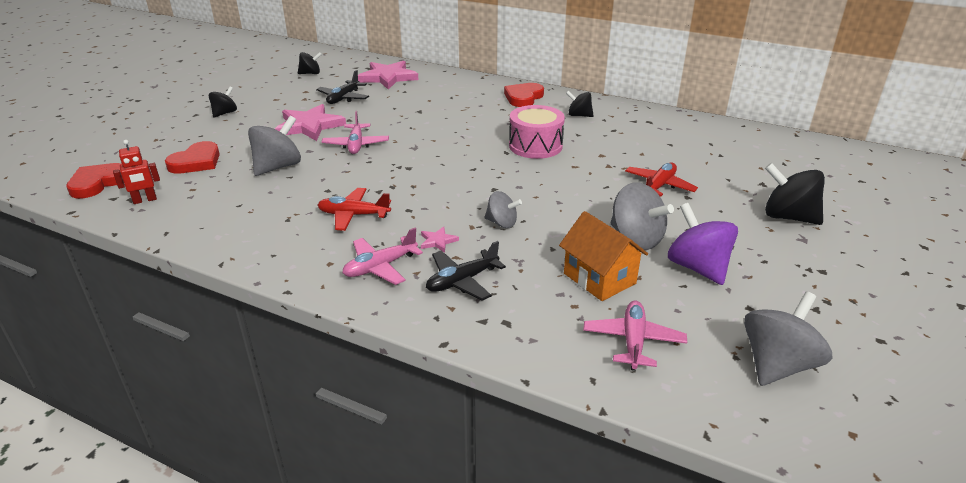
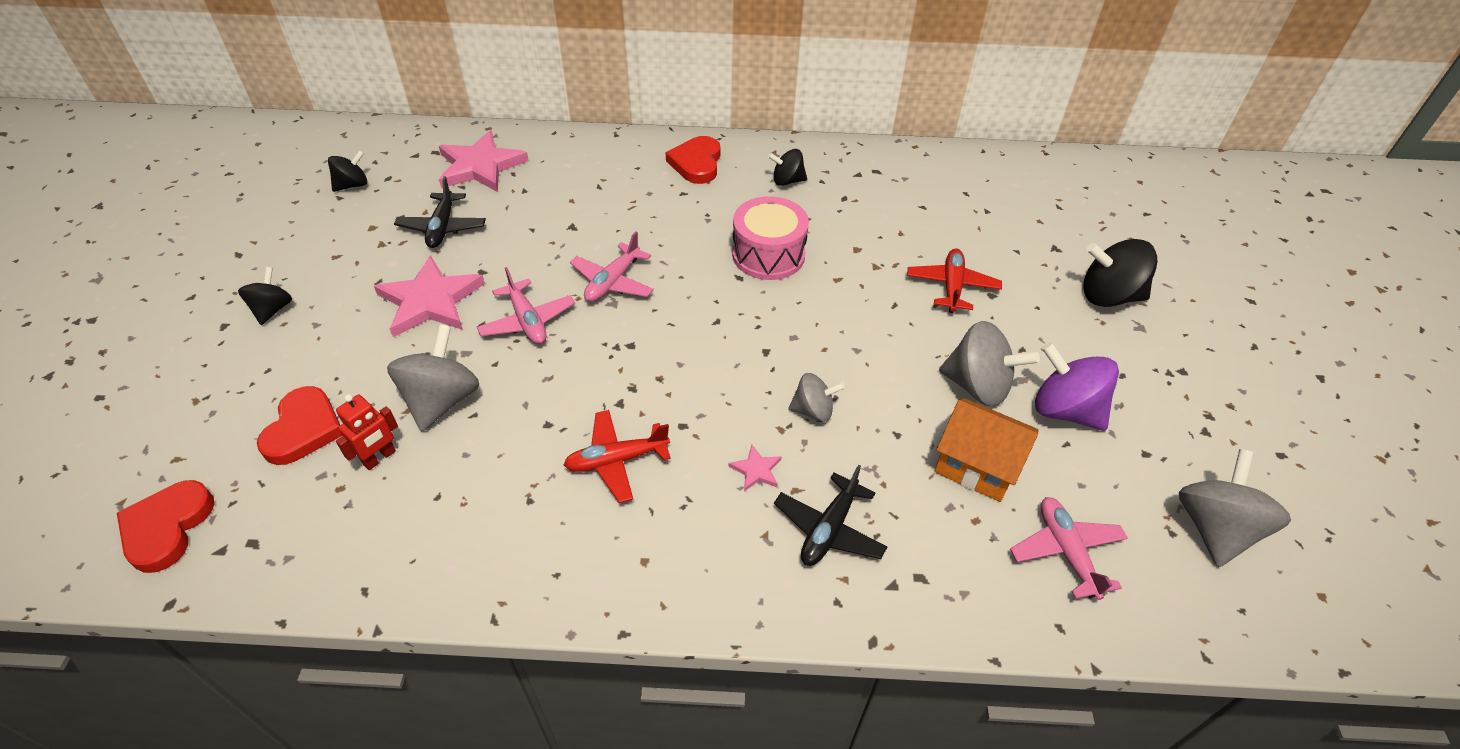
camera: 25 degrees left, 15 degrees up
(145, 200) = (279, 537): red robot -> red robot (379, 458)
(380, 267) = (714, 543): pink plane -> pink plane (613, 282)

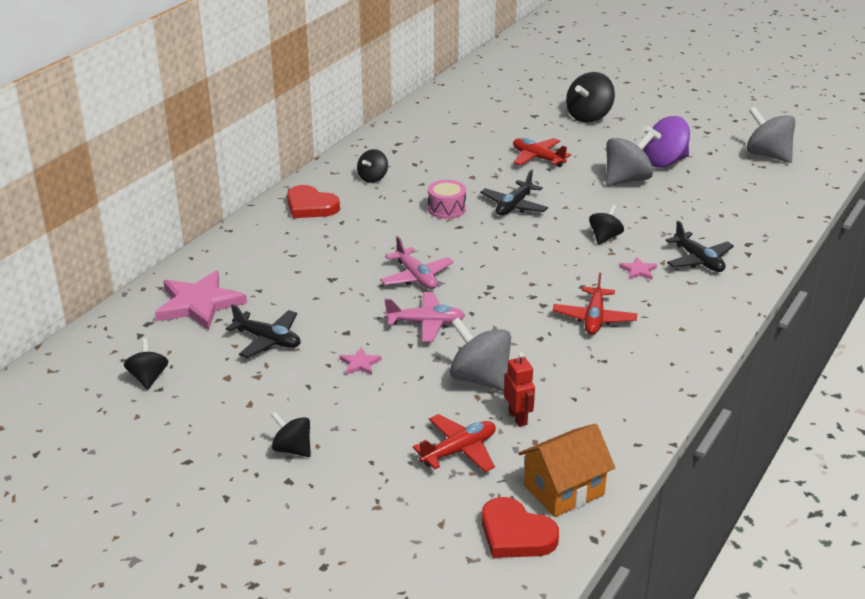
camera: 60 degrees left, 15 degrees down
(303, 429) = (459, 451): red heart -> red plane
(430, 301) = (360, 364): pink star -> pink star, size x0.43
(768, 255) = (446, 209): pink drum -> pink drum, size x0.65
(813, 410) = (605, 237): grey spinning top -> black spinning top
(820, 305) = (514, 206): none -> black plane
(976, 466) = (684, 201): orange house -> orange house (564, 490)
(1066, 551) = (757, 198): pink plane -> none

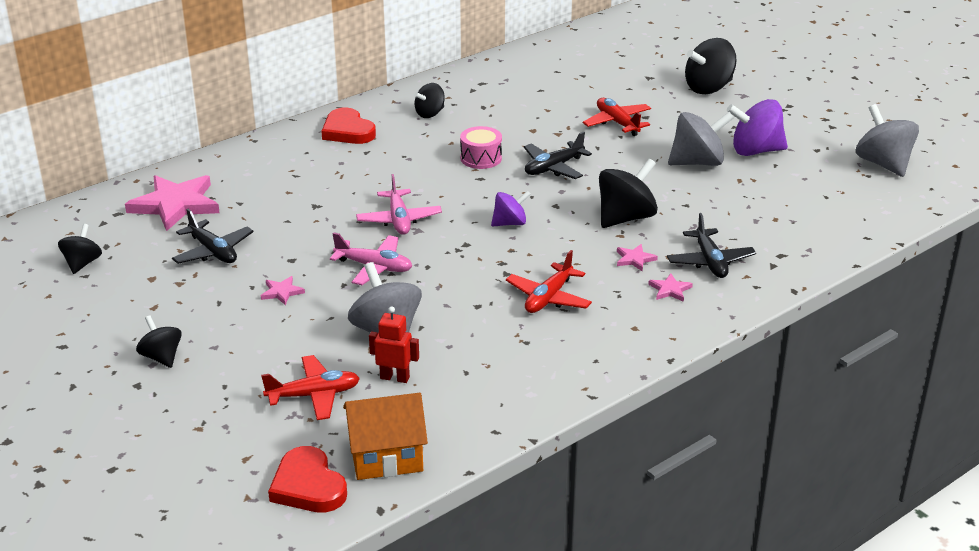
camera: 20 degrees right, 0 degrees up
(513, 261) = (510, 223): none -> purple spinning top
(518, 418) = (395, 378): red robot -> red robot turned 75 degrees counterclockwise
(605, 237) = (625, 218): black spinning top -> black spinning top, size x1.67
(685, 290) = (670, 290): none -> pink star

